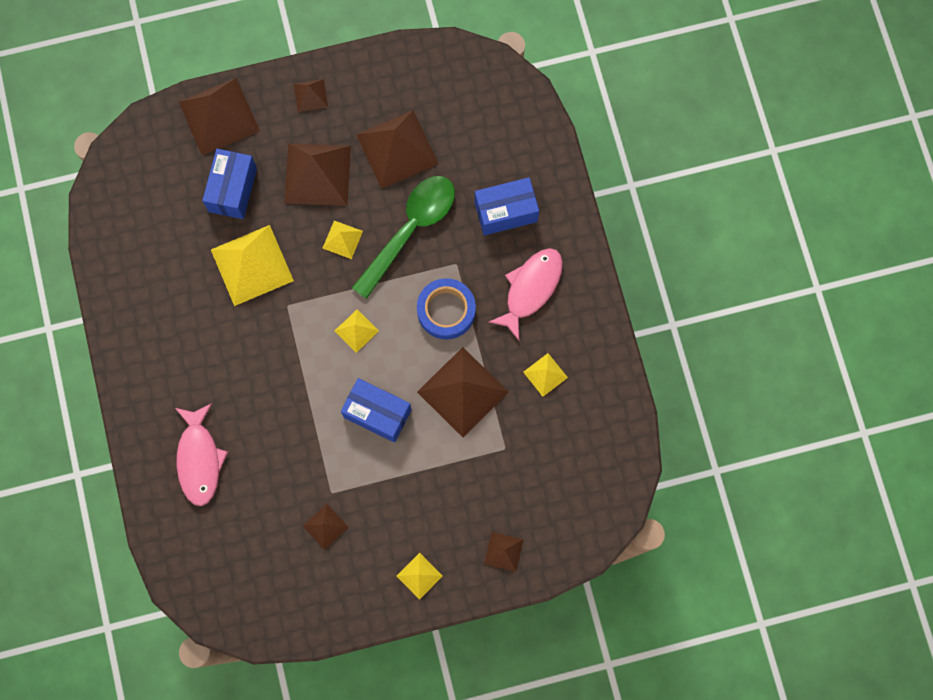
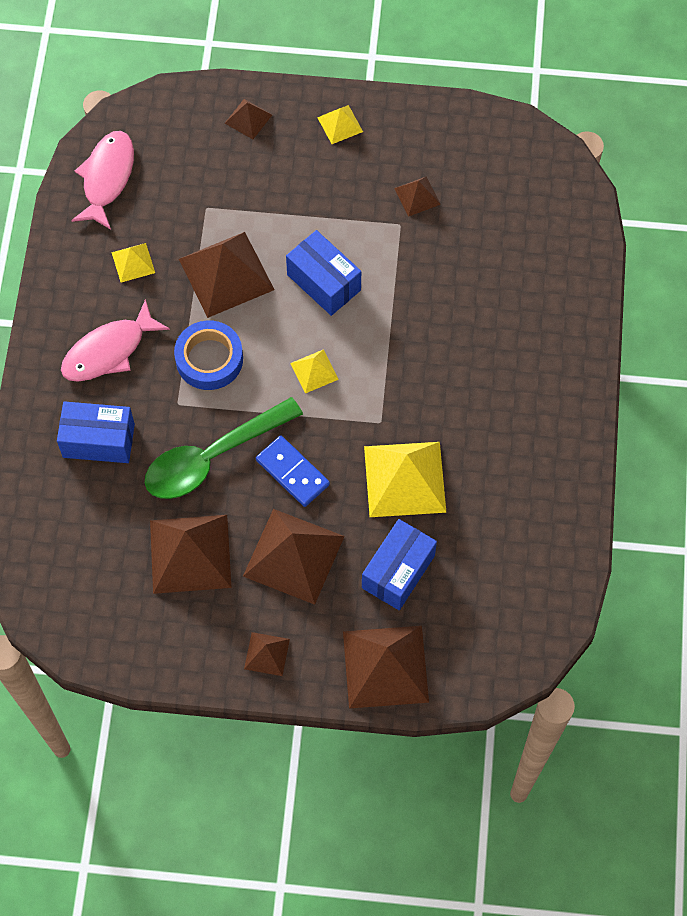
camera: 160 degrees left, 10 degrees down
(199, 459) = (527, 299): pink fish -> pink fish (107, 178)
(342, 239) = (292, 472): yellow pyramid -> blue domino

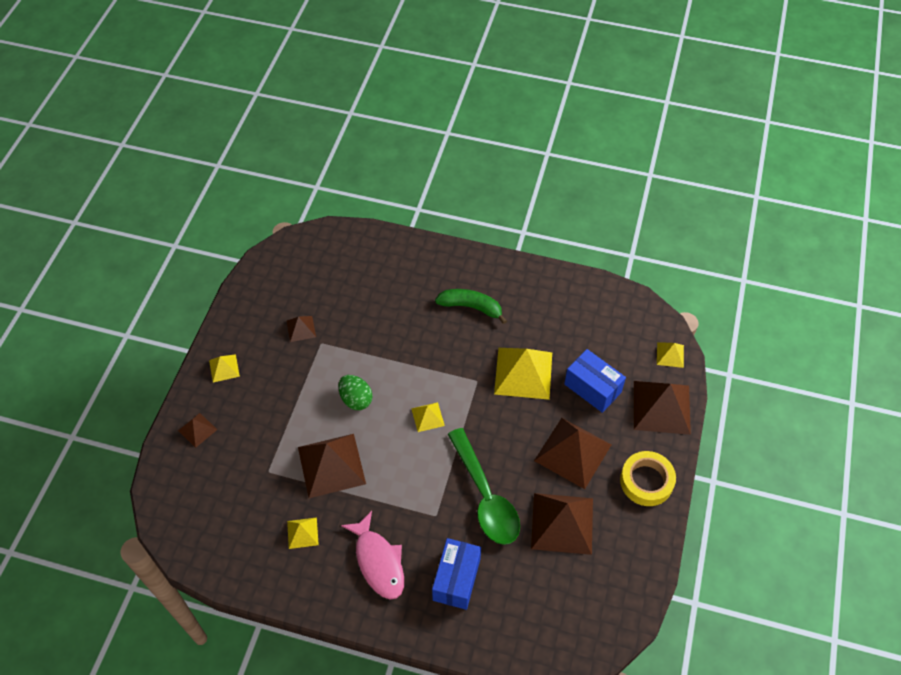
camera: 80 degrees left, 10 degrees down
(107, 178) = (217, 543): pink fish -> none
(209, 359) = (402, 487): blue tape -> none
(266, 654) = (646, 481): brown pyramid -> yellow tape
(292, 472) = (507, 443): blue domino -> none
(323, 282) = (356, 399): blue box -> green egg
(476, 673) = (670, 354): none -> yellow pyramid
(498, 397) = (471, 307): none -> green banana

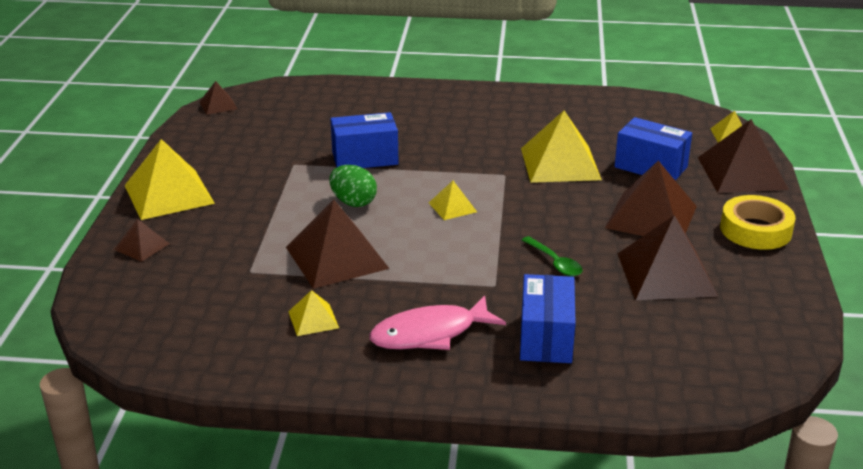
camera: 10 degrees left, 25 degrees down
(224, 368) = (169, 194): yellow pyramid -> yellow pyramid, size x2.03
(301, 329) = (264, 156): brown pyramid -> brown pyramid (218, 105)
(376, 343) = (365, 158): none -> blue box
(378, 561) = (430, 334): pink fish -> pink fish turned 105 degrees clockwise
(471, 307) = (474, 123): green banana -> none
(485, 496) = (555, 263): green spoon -> green spoon, size x0.46

